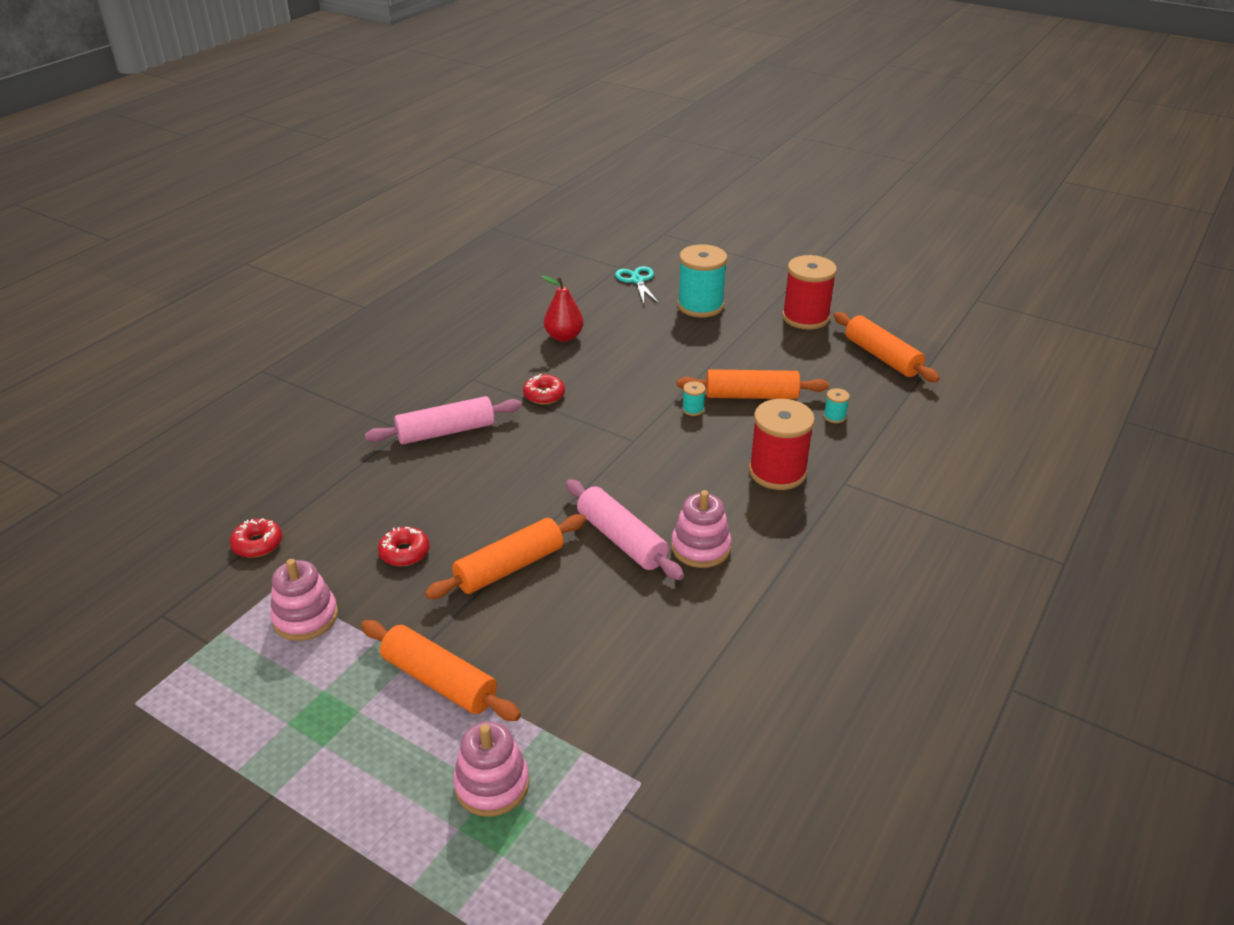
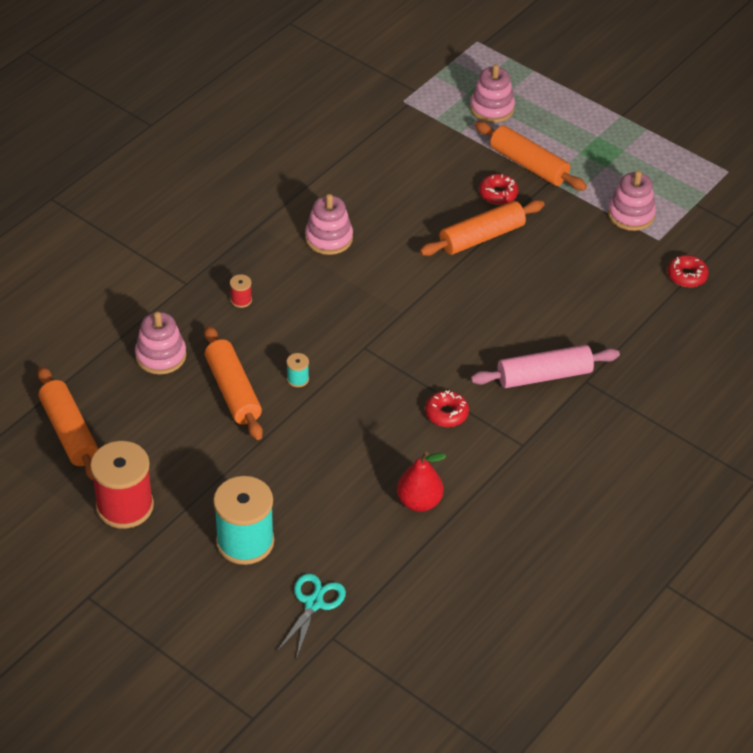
camera: 175 degrees left, 10 degrees up
(404, 552) = (566, 257): red donut -> red donut (498, 194)
(621, 539) = (391, 251): pink rolling pin -> none
(637, 280) = (314, 603): turquoise scissors -> turquoise scissors turned 150 degrees counterclockwise
(751, 396) = (233, 391): orange rolling pin -> orange rolling pin turned 60 degrees clockwise
(777, 472) = (241, 300): red spool -> red spool, size x0.41
(834, 416) = (161, 356): turquoise spool -> pink stacking toy

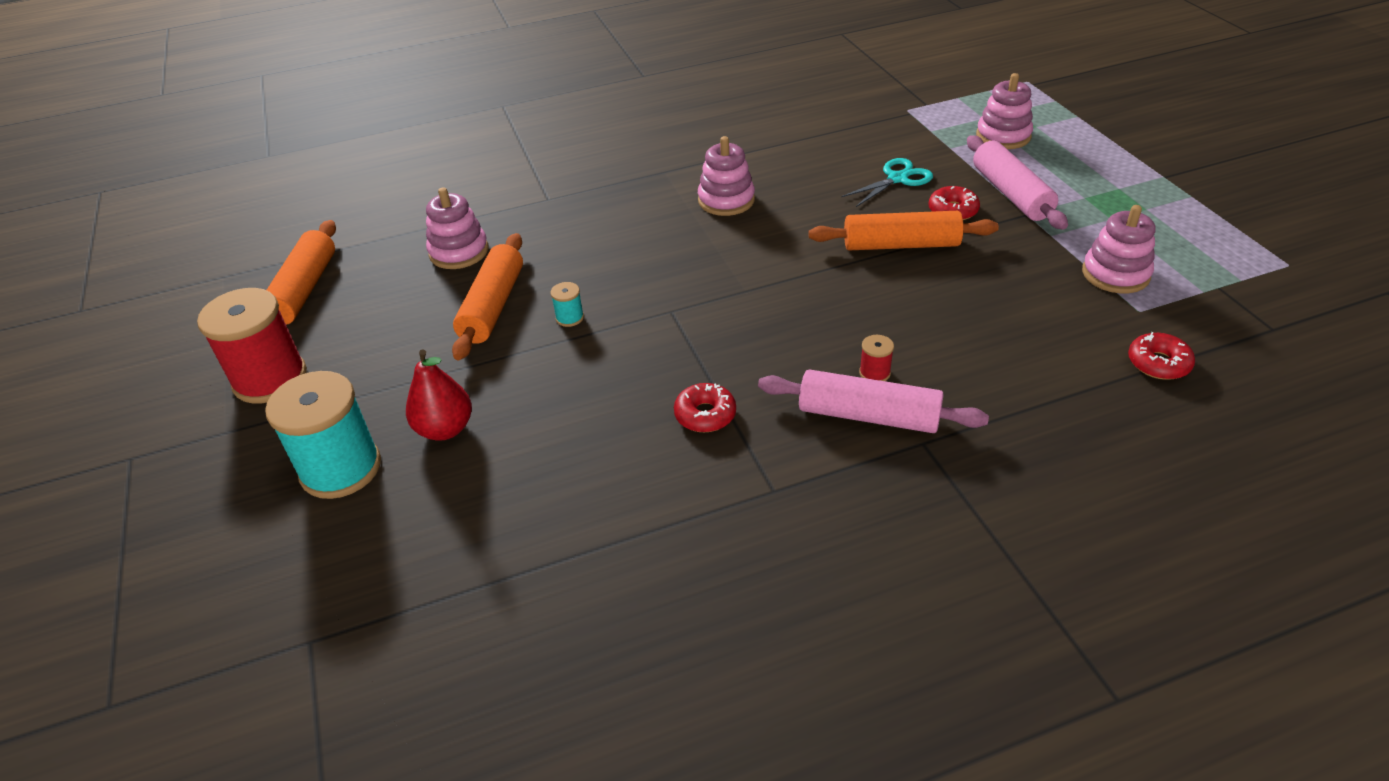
camera: 35 degrees right, 5 degrees down
(241, 300) = (585, 228): red spool -> red spool (874, 373)
(314, 603) = (335, 582): turquoise scissors -> turquoise scissors (897, 179)
(419, 502) = (579, 508): red pear -> red pear (445, 429)
(528, 165) = (1011, 193): orange rolling pin -> pink rolling pin

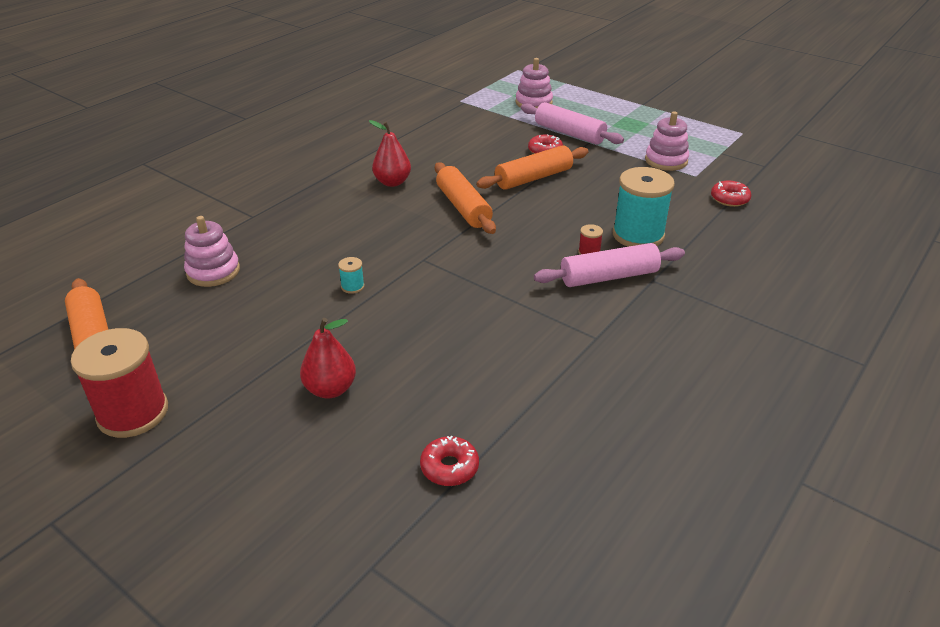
camera: 35 degrees left, 5 degrees down
(341, 469) = (270, 448): turquoise spool -> turquoise spool (638, 235)
(493, 306) = (283, 298): orange rolling pin -> orange rolling pin (463, 207)
(705, 415) = (510, 312): red donut -> red donut (449, 467)
(726, 200) = (392, 182): pink stacking toy -> red pear
(897, 179) = (493, 141): turquoise scissors -> none

